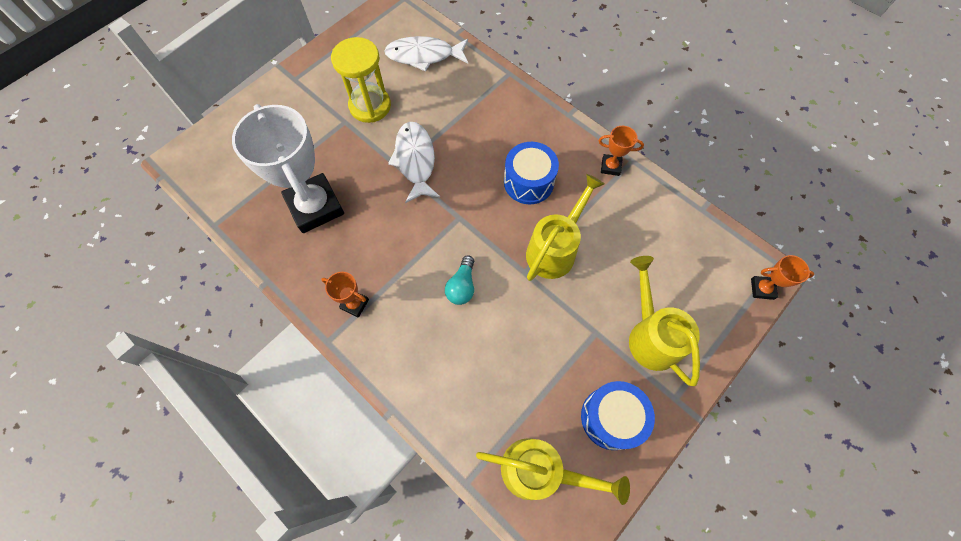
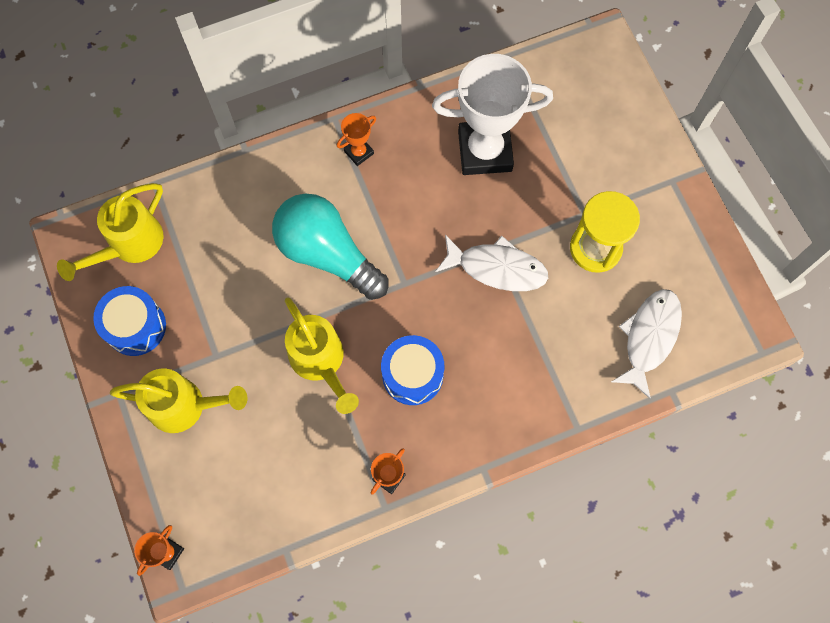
camera: 115 degrees right, 5 degrees up
(462, 286) = (327, 254): turquoise light bulb -> turquoise light bulb, size x2.23

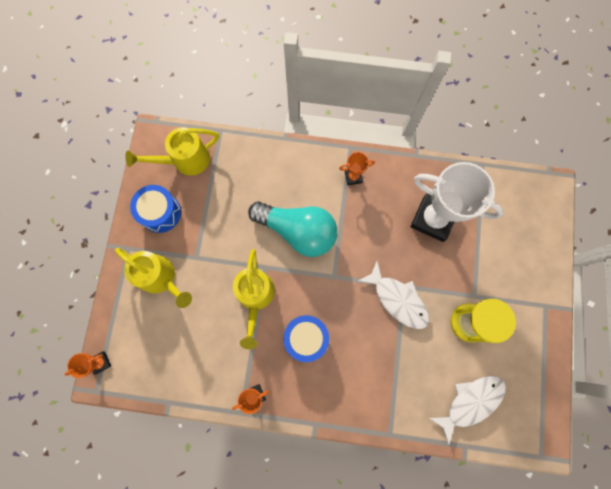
camera: 30 degrees right, 5 degrees up
(327, 254) = (297, 231): turquoise light bulb -> turquoise light bulb turned 135 degrees clockwise

